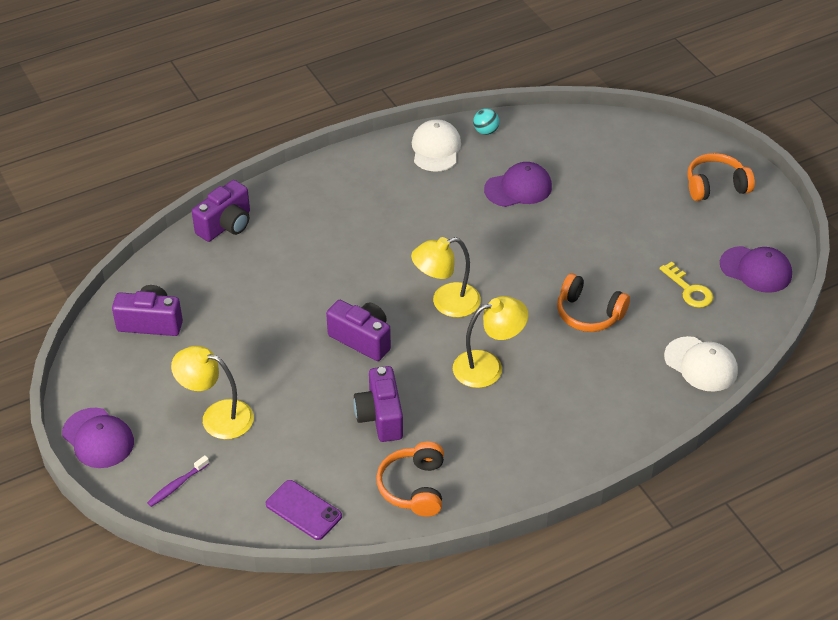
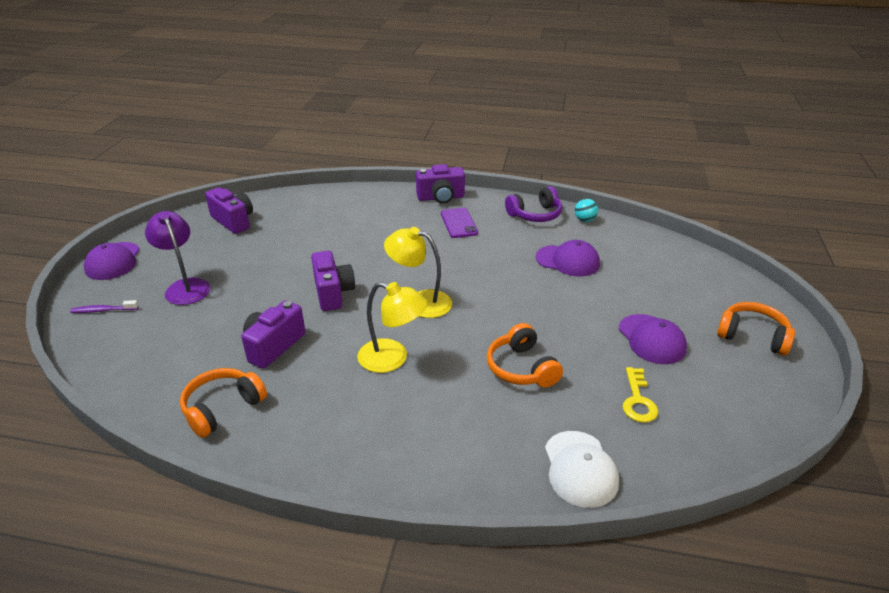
camera: 40 degrees right, 10 degrees down
(217, 416) = (185, 286): yellow lamp -> purple lamp
(226, 225) = (347, 196): purple camera -> purple camera (441, 198)
(303, 510) = (137, 373): purple phone -> purple phone (459, 223)
(436, 149) = (535, 214): white cap -> purple headphones
(756, 269) = (728, 420): purple cap -> purple cap (651, 339)

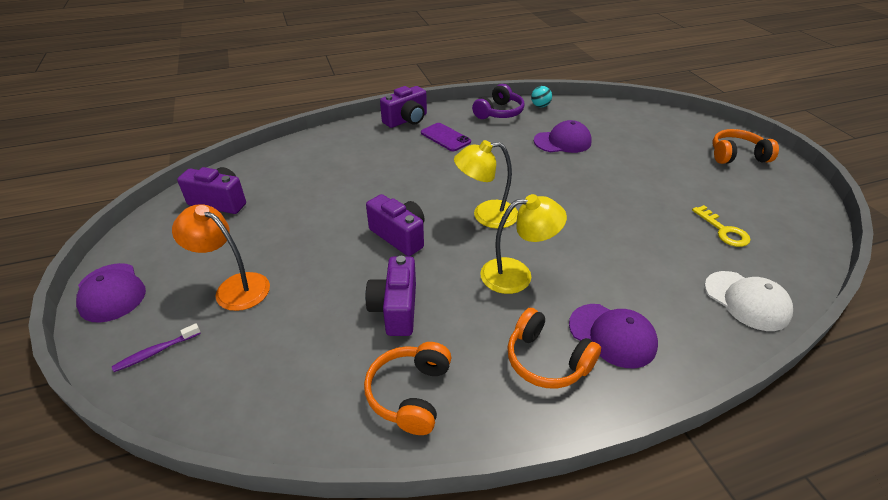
camera: 30 degrees left, 5 degrees up
(185, 286) = (234, 287): purple lamp -> orange lamp
(521, 368) = (623, 239): orange headphones -> orange headphones (547, 360)
(651, 339) = (682, 181): purple cap -> purple cap (612, 335)

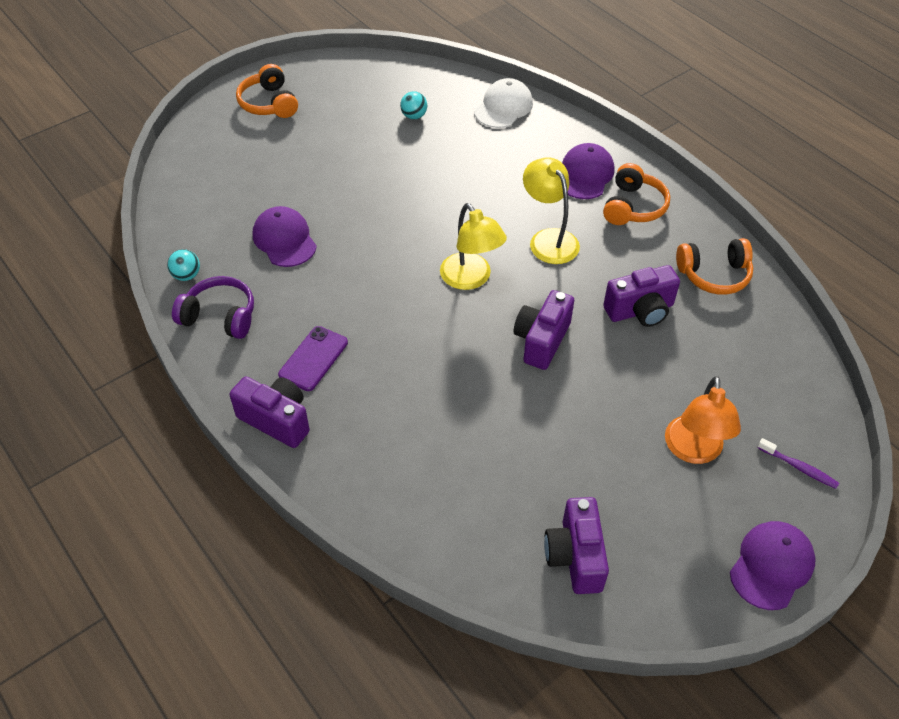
camera: 110 degrees left, 10 degrees up
(723, 230) = (414, 116): yellow key -> turquoise ball

